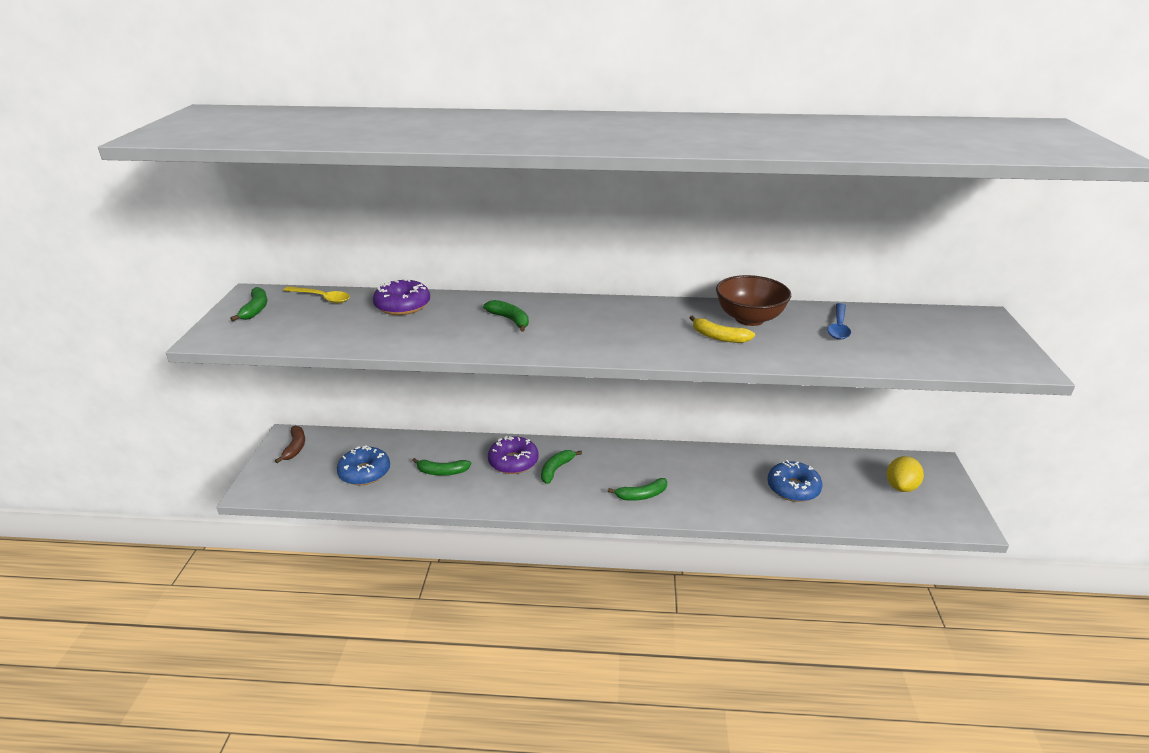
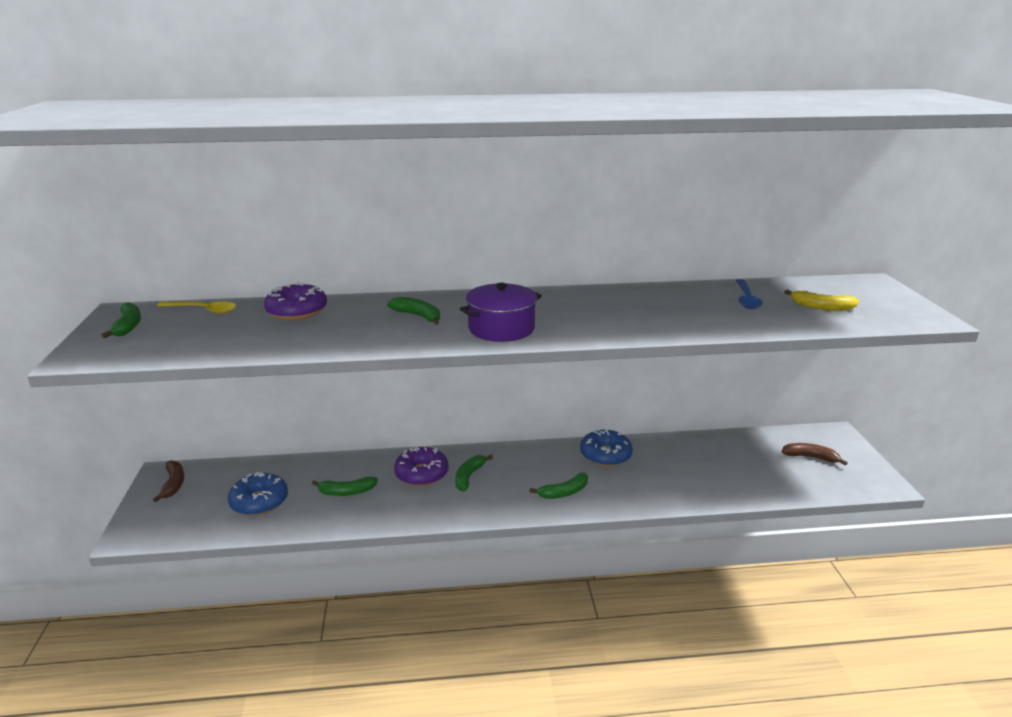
camera: 10 degrees left, 5 degrees down
(583, 340) = (501, 328): none -> purple pot
(719, 337) = (637, 316): yellow banana -> yellow banana (821, 307)
(749, 319) = (659, 298): brown bowl -> none
(793, 488) = (711, 469): blue donut -> blue donut (605, 455)
(901, 487) = (810, 457): yellow lemon -> brown banana

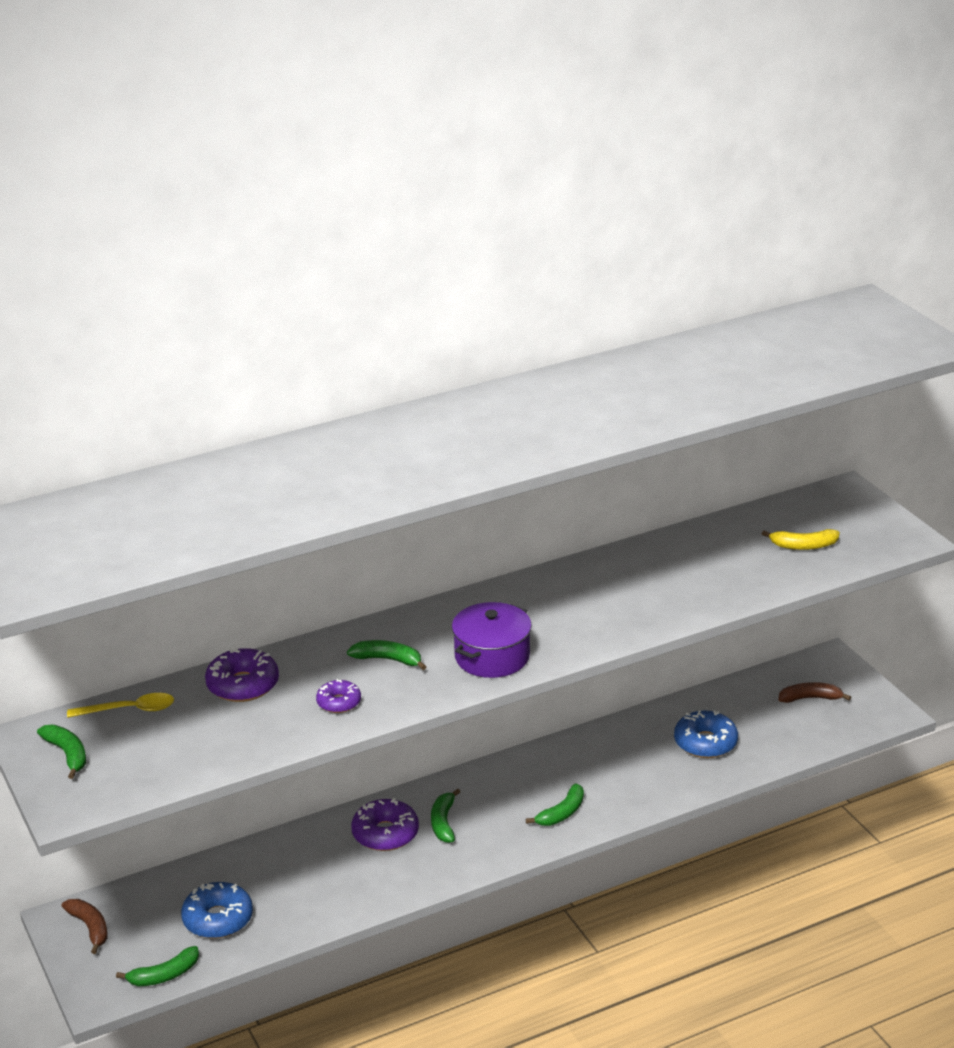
camera: 20 degrees left, 5 degrees up
(346, 492) = (313, 879): green banana -> green banana (164, 975)
(353, 333) = (339, 702): none -> purple donut
(605, 455) = (585, 753): blue donut -> blue donut (705, 743)
(746, 299) = (724, 550): blue spoon -> none

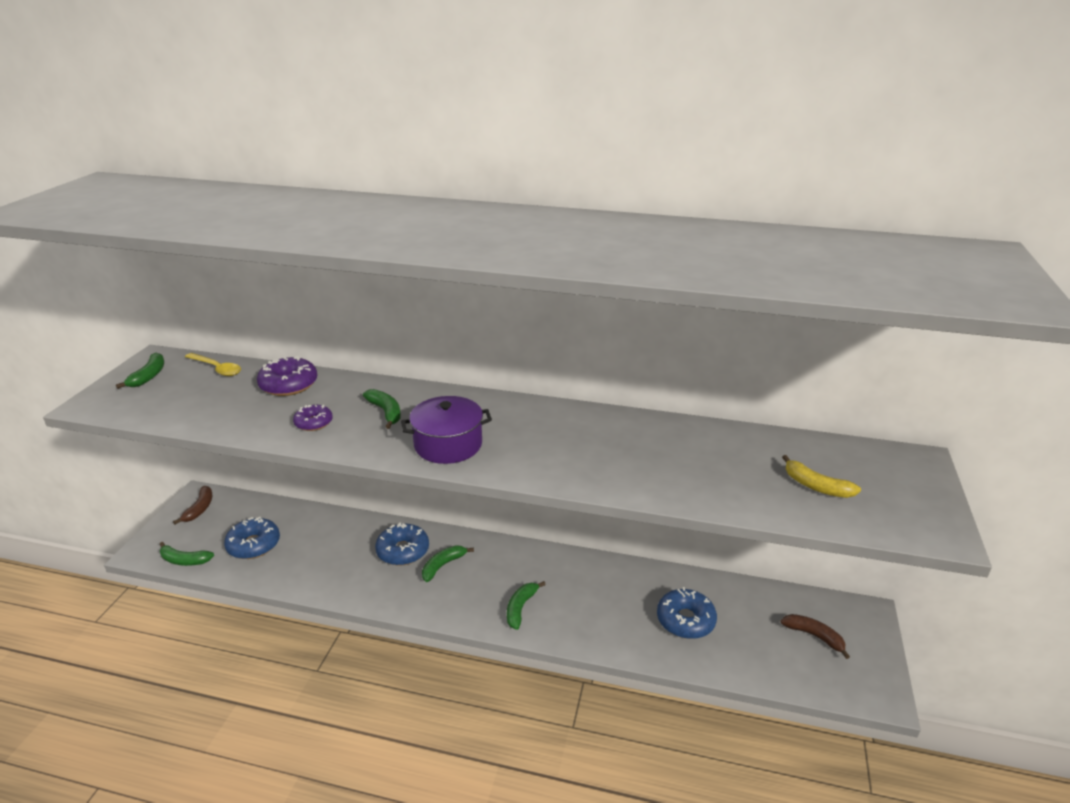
camera: 40 degrees right, 0 degrees up
(385, 833) = (403, 551): purple donut -> blue donut
(562, 813) = (520, 608): green banana -> green banana turned 120 degrees clockwise

